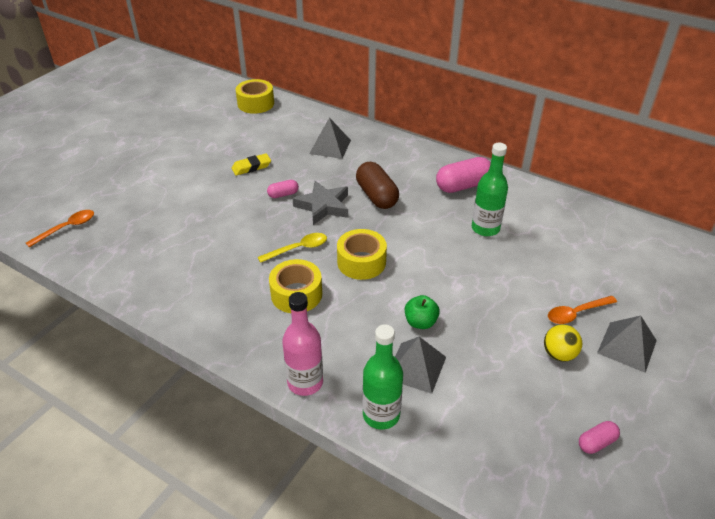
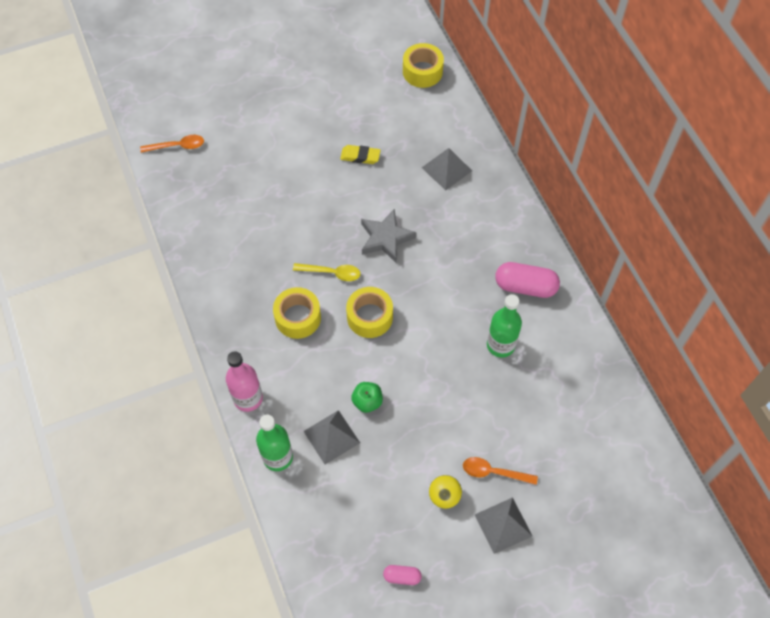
camera: 35 degrees right, 20 degrees up
(283, 194) = (363, 205): pink capsule -> none
(376, 196) = (439, 253): brown capsule -> none

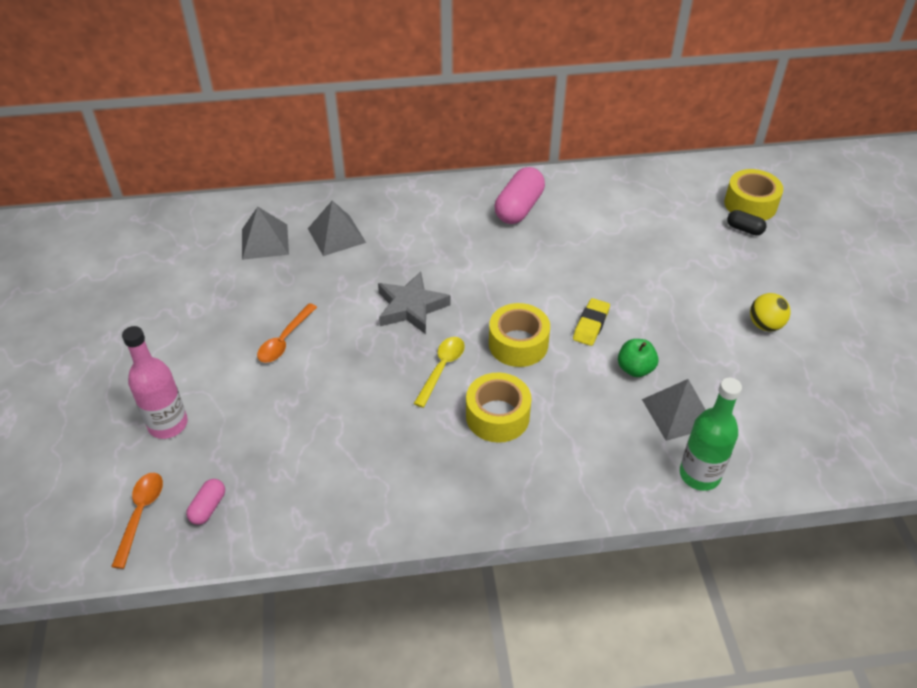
camera: 75 degrees left, 15 degrees down
(248, 398) = (607, 493): pink bottle -> pink bottle (168, 424)
(360, 156) = (277, 307): yellow eraser -> yellow eraser (591, 325)
(402, 576) = (862, 381): pink capsule -> pink capsule (208, 507)
(422, 71) = (181, 226): yellow tape -> yellow tape (750, 204)
(493, 472) = (739, 280): orange spoon -> orange spoon (284, 340)
(500, 345) = (586, 242): green bottle -> none
(503, 525) = (801, 286): grey pyramid -> grey pyramid (265, 241)
(564, 472) = (744, 229): none -> black capsule

